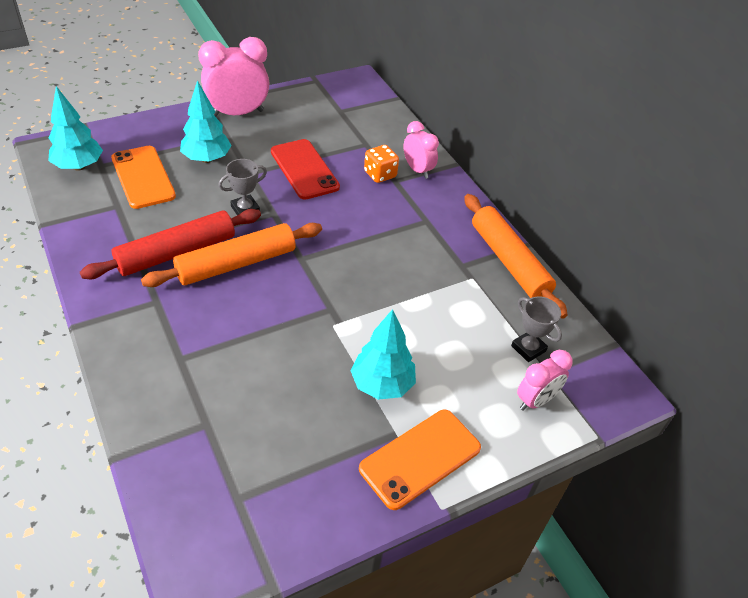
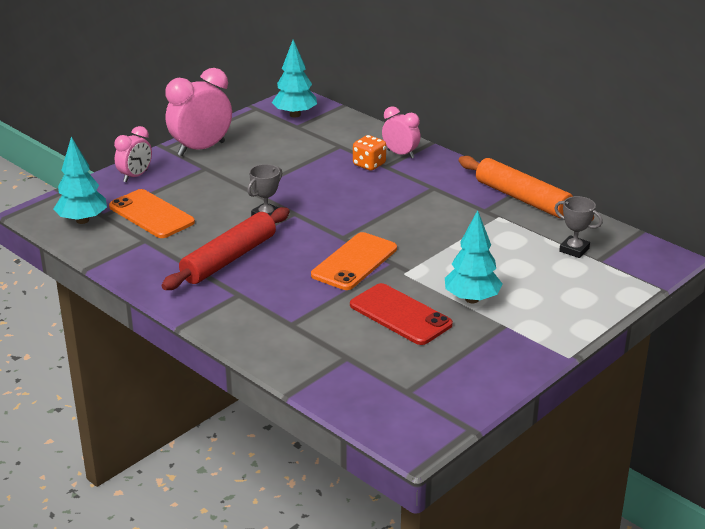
camera: 15 degrees left, 15 degrees down
(207, 159) = (200, 188): turquoise tree -> turquoise tree (295, 115)
(236, 264) = (289, 253): orange rolling pin -> none
(304, 169) = (297, 176): red phone -> red phone (400, 315)
(420, 458) = (533, 334): orange phone -> orange phone (354, 262)
(535, 400) = (600, 279): pink clock -> pink clock (135, 176)

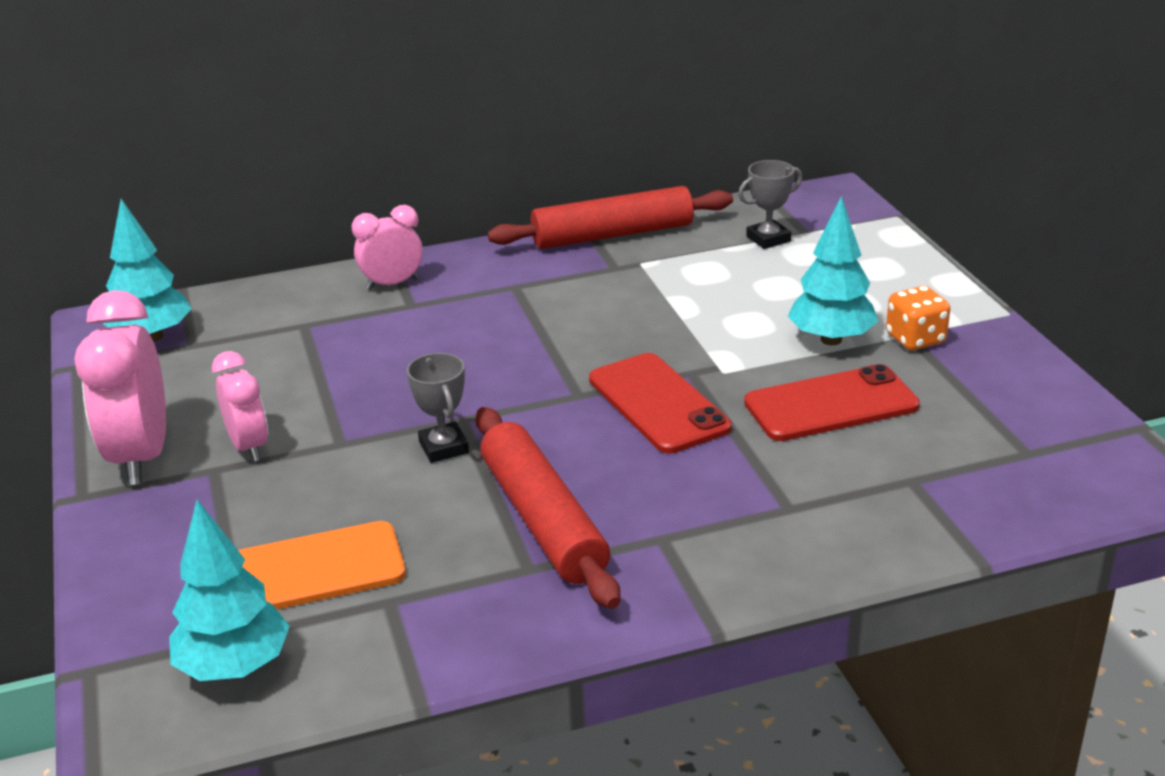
camera: 60 degrees left, 0 degrees up
(135, 176) = (144, 557): pink clock -> pink clock (249, 446)
(354, 262) = (658, 404): orange phone -> red phone
(369, 165) = (392, 316): orange dice -> orange dice (915, 339)
(522, 199) = (612, 235): orange rolling pin -> red rolling pin

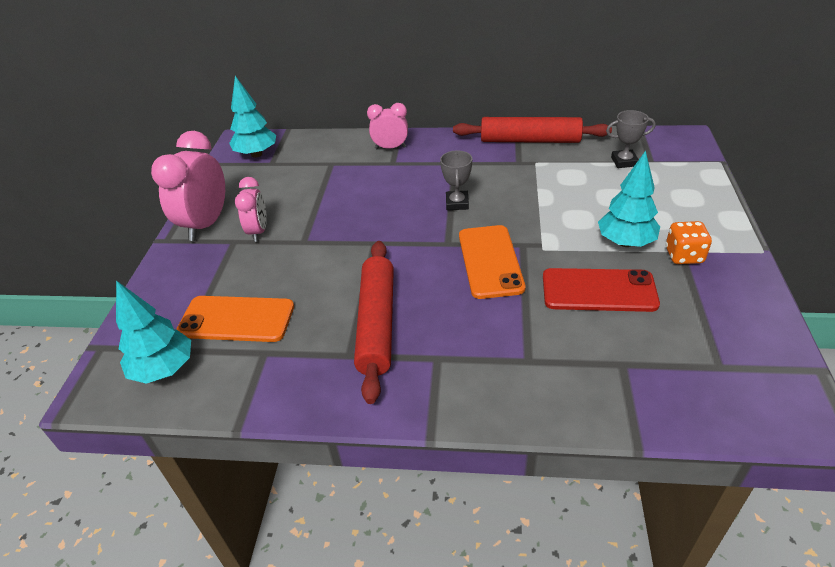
camera: 25 degrees right, 10 degrees up
(444, 447) = (353, 259): grey trophy -> grey trophy (457, 203)
(658, 404) = (490, 261): red phone -> orange phone

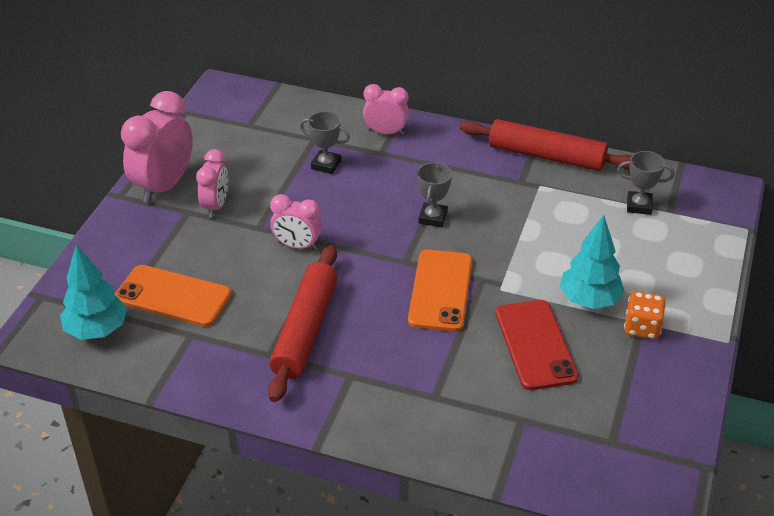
camera: 10 degrees right, 0 degrees up
(256, 154) = (236, 110): turquoise tree -> none
(344, 250) = (297, 246): none -> pink clock
(348, 180) = (326, 165): none -> grey trophy
(598, 290) = (535, 345): red phone -> red phone turned 60 degrees clockwise

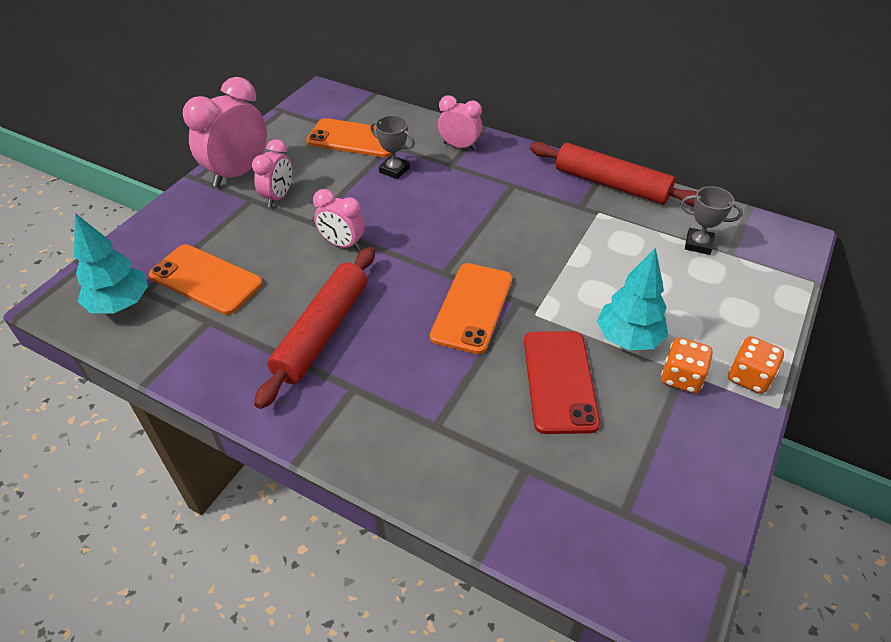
camera: 10 degrees right, 5 degrees up
(273, 136) = (354, 139): none -> orange phone
(433, 217) = (483, 232): grey trophy -> none
(700, 320) = (749, 377): none -> orange dice

